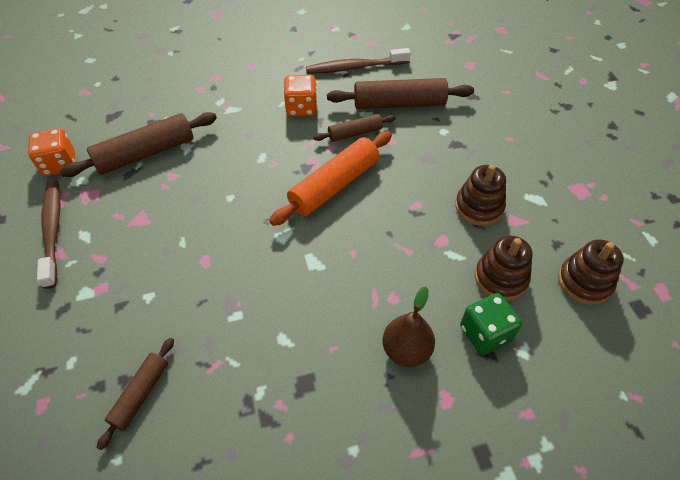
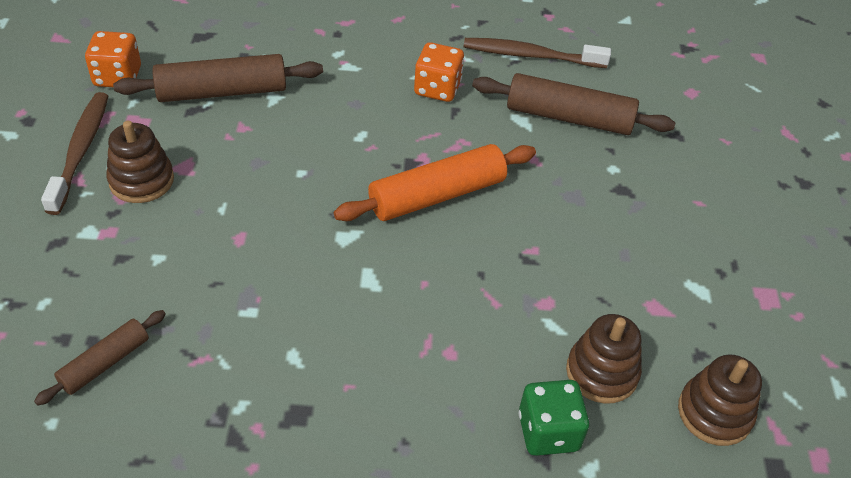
camera: 15 degrees right, 5 degrees down
(355, 133) = (492, 139): brown rolling pin -> none
(406, 350) = (438, 418): brown pear -> none
(479, 207) = (615, 277): brown stacking toy -> brown stacking toy (141, 180)

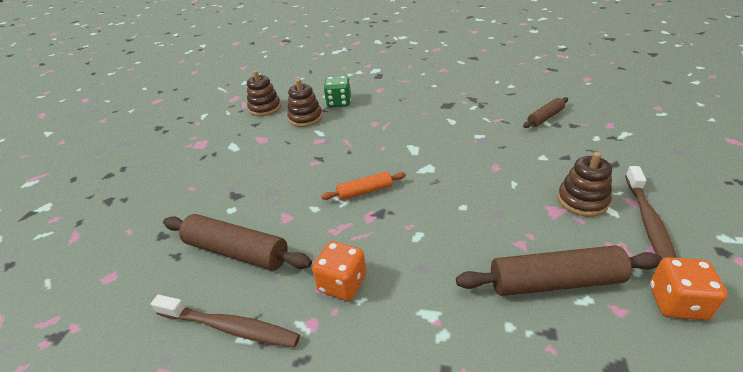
camera: 165 degrees left, 10 degrees down
(437, 195) = (365, 191): orange rolling pin -> orange rolling pin, size x0.57

